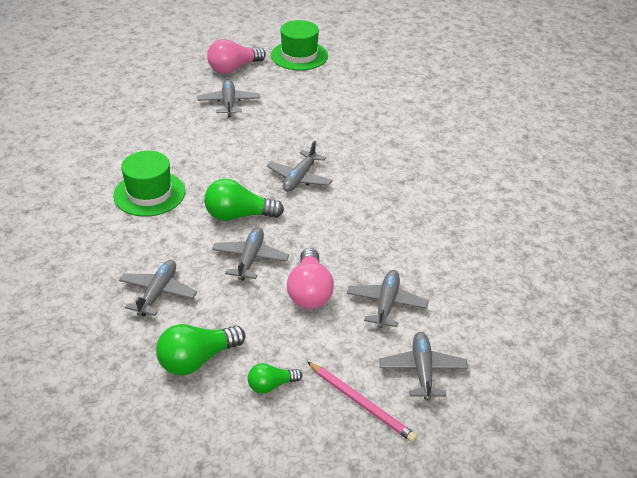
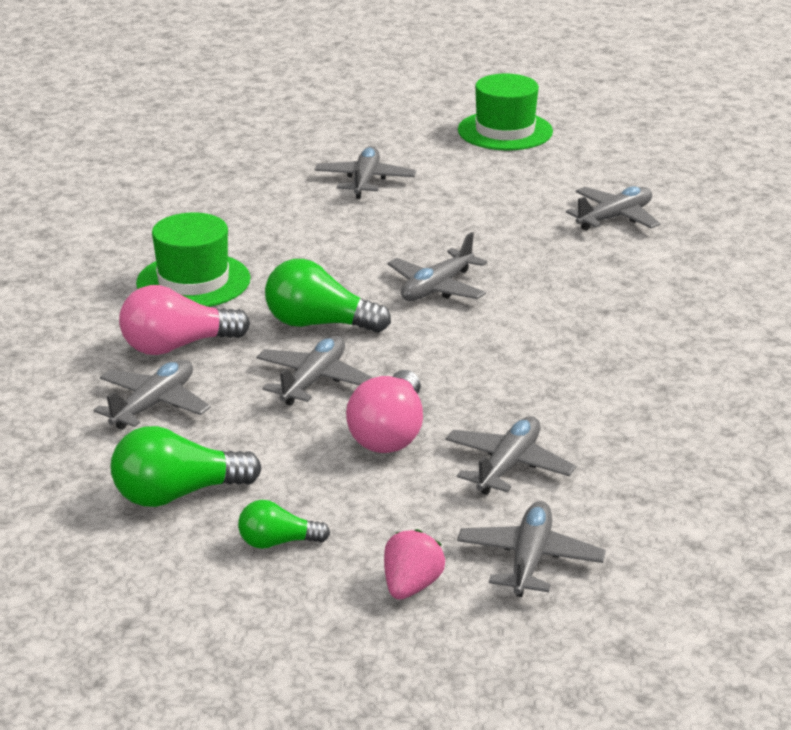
camera: 15 degrees right, 10 degrees down
(233, 68) = (392, 138): pink light bulb -> pink light bulb (177, 346)
(361, 403) = (411, 586): pink pencil -> pink strawberry
(384, 112) = (614, 218): none -> grey plane

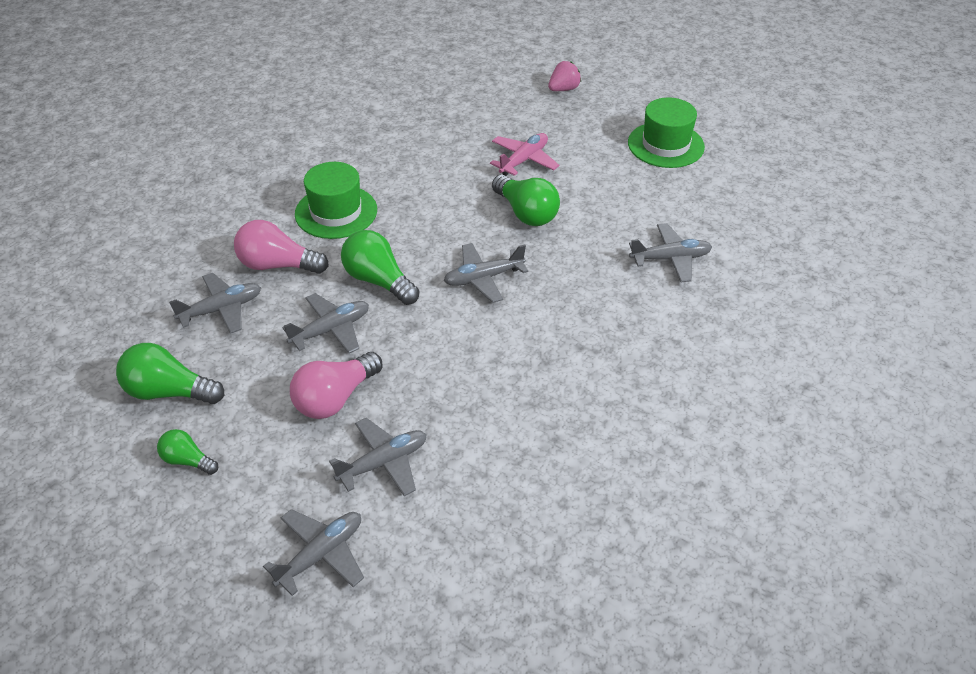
camera: 30 degrees right, 15 degrees up
(365, 181) = (524, 160): grey plane -> pink plane
(411, 586) = (229, 539): pink strawberry -> pink strawberry (563, 89)
(420, 223) = (526, 213): none -> green light bulb

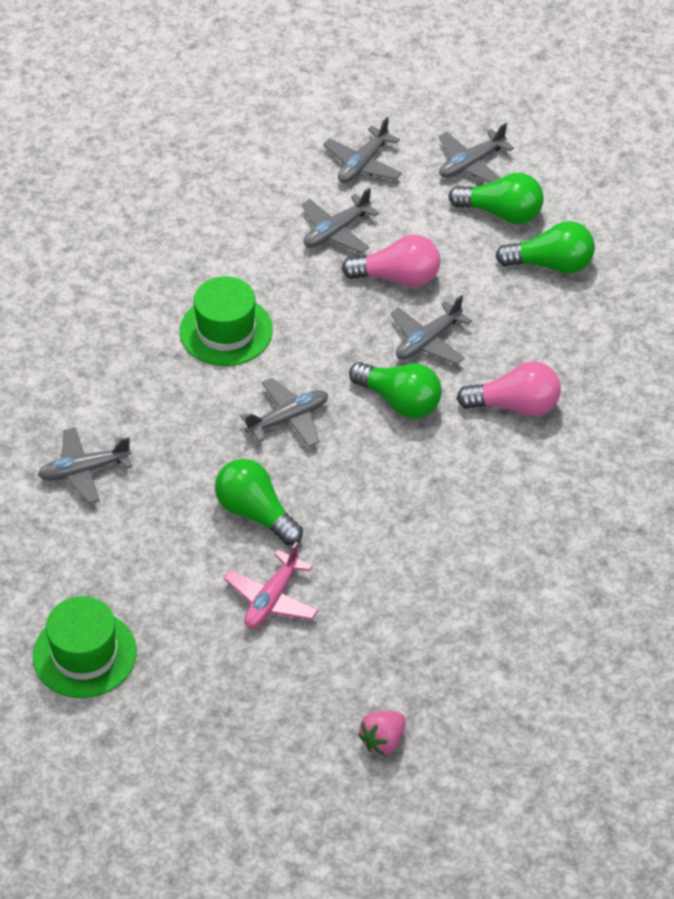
camera: 170 degrees right, 5 degrees up
(187, 460) = (501, 213): green light bulb -> green light bulb, size x1.72
(221, 309) = (547, 348): grey plane -> grey plane (471, 164)
(335, 398) = (397, 278): pink light bulb -> pink light bulb turned 60 degrees clockwise
(336, 212) = (480, 484): green hat -> green hat (226, 331)
(563, 89) = (235, 752): pink strawberry -> pink strawberry (383, 741)

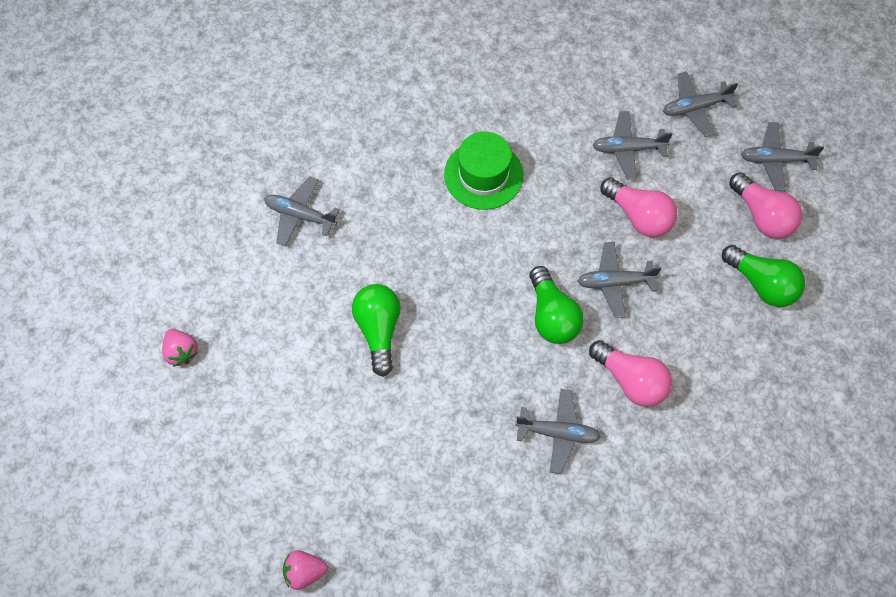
camera: 40 degrees right, 15 degrees up
(84, 654) = (181, 352): green hat -> pink strawberry
(272, 599) = (330, 404): pink plane -> none
(288, 419) = (464, 273): grey plane -> grey plane (558, 433)
(501, 213) = (762, 216): green light bulb -> pink light bulb

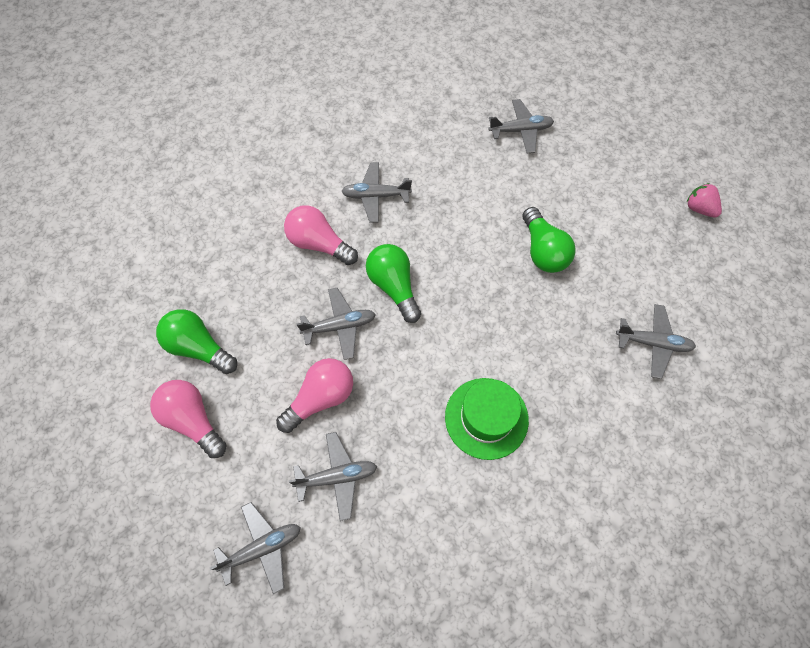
camera: 170 degrees right, 0 degrees up
(304, 572) = (541, 85): pink strawberry -> none
(639, 216) = (321, 398): pink light bulb -> pink light bulb turned 105 degrees clockwise
(776, 160) = (173, 491): grey plane -> grey plane (520, 130)

